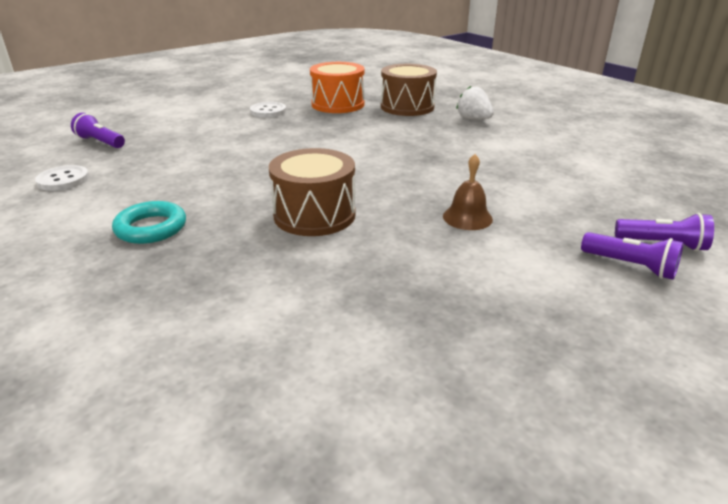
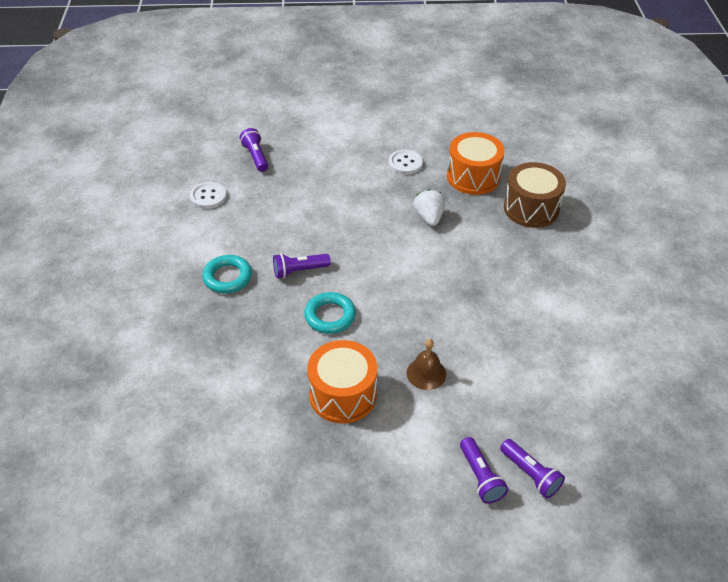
camera: 35 degrees right, 15 degrees up
(239, 196) = (299, 271): none -> purple flashlight
(314, 215) = (330, 316): brown drum -> turquoise ring
(408, 266) = (343, 394): none -> orange drum
(473, 119) = (571, 256): white strawberry -> white strawberry (429, 218)

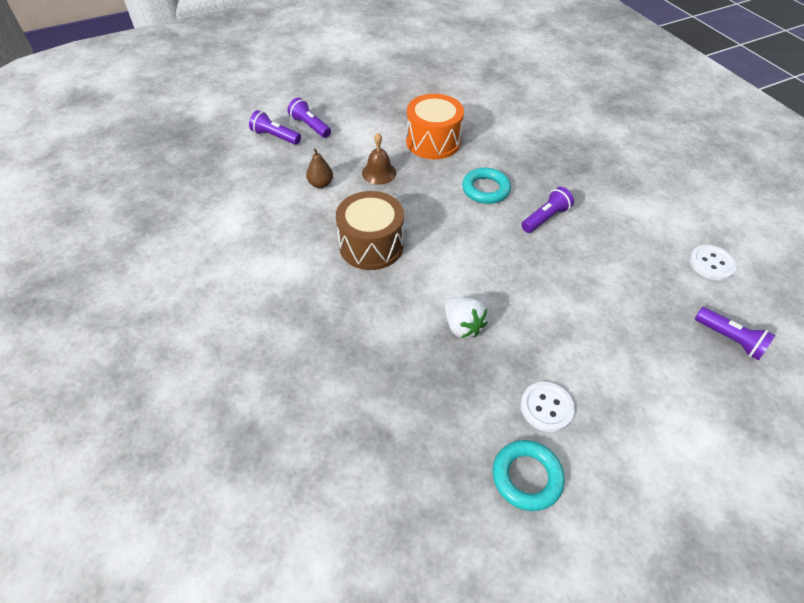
camera: 155 degrees right, 5 degrees up
(227, 277) = (599, 192): turquoise ring -> turquoise ring (526, 477)
(473, 177) = (443, 419): orange drum -> none
(494, 381) = (320, 184): none -> brown pear
(531, 208) = (343, 391): brown drum -> brown drum (371, 245)

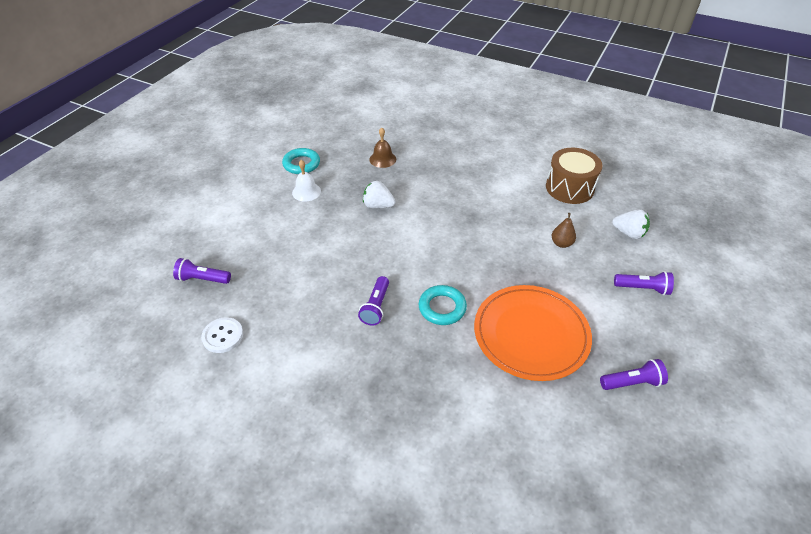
camera: 145 degrees right, 5 degrees down
(252, 162) = (628, 233): none -> white strawberry
(275, 136) = (649, 262): purple flashlight -> purple flashlight (632, 382)
(371, 245) = (476, 221): brown drum -> brown drum (569, 188)
(379, 173) = (535, 276): brown bell -> brown bell (382, 159)
(433, 142) = (531, 334): orange drum -> orange plate
(546, 407) = (306, 192): white button -> white bell

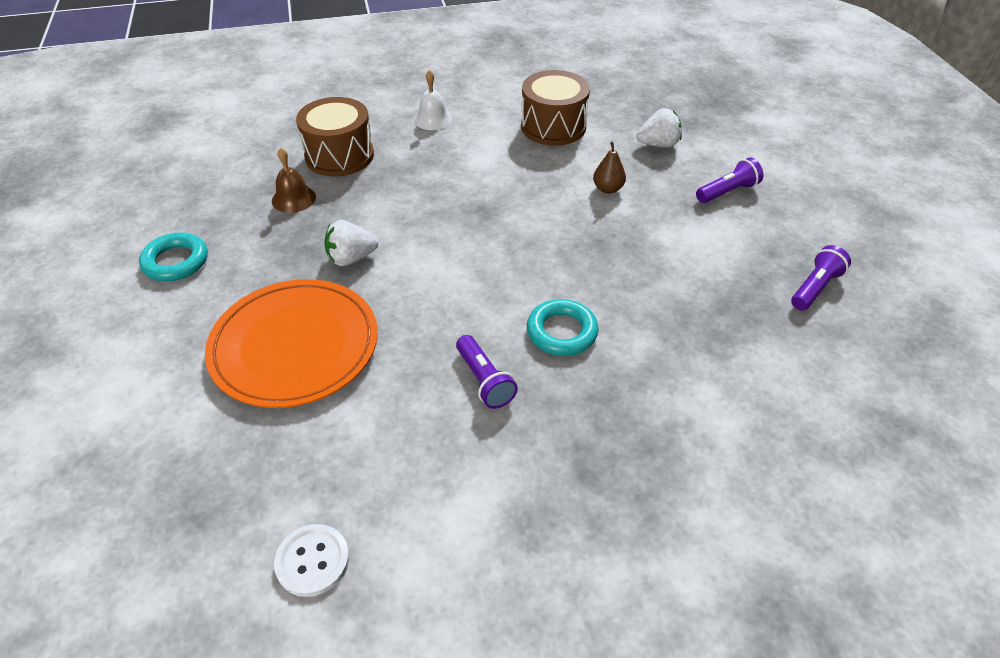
camera: 40 degrees left, 0 degrees up
(202, 279) = (187, 507): purple flashlight -> none
(306, 192) = (225, 294): white bell -> white bell (433, 119)
(428, 147) = (339, 156): none -> brown drum
(531, 334) = (681, 301): orange plate -> orange plate (295, 346)

